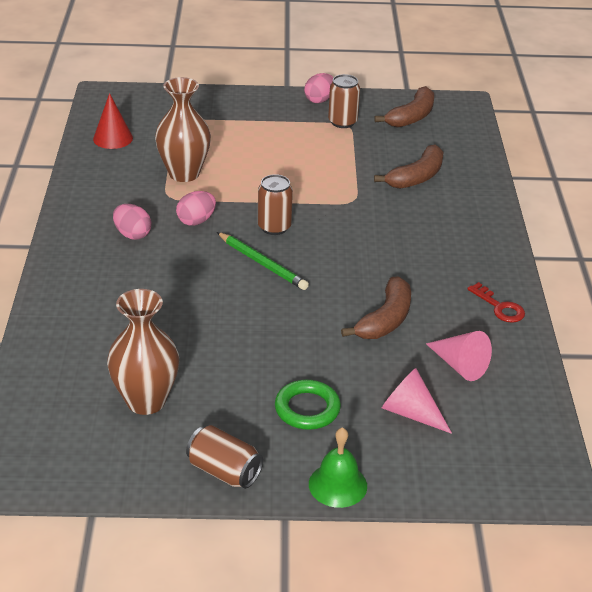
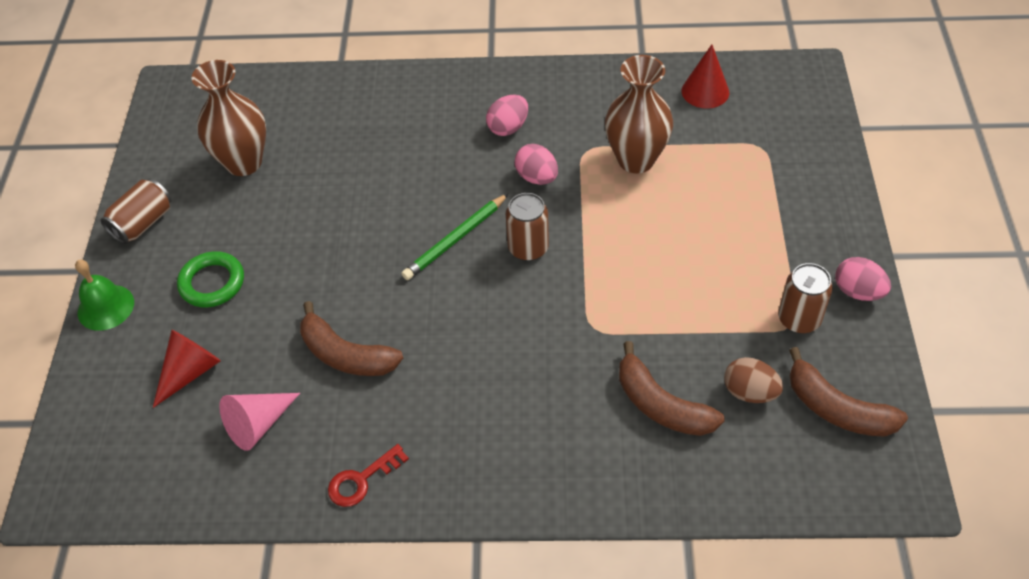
camera: 95 degrees right, 15 degrees up
(402, 144) = (749, 392): none -> brown egg
(411, 413) = (190, 372): pink cone -> red cone

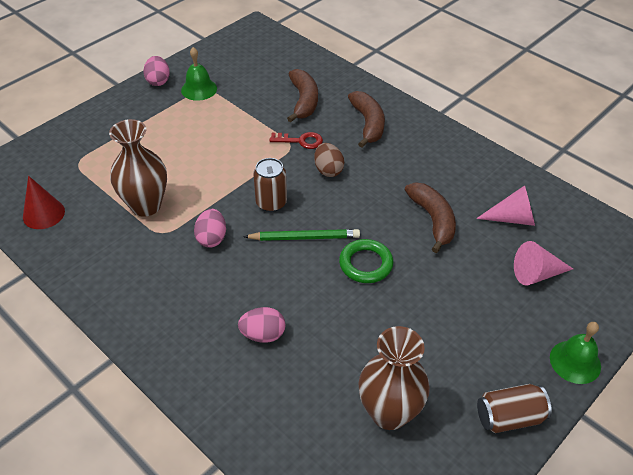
camera: 140 degrees left, 5 degrees down
(190, 372) = (536, 274): red cone -> pink cone
(212, 283) = (484, 324): green ring -> green ring (365, 264)
(362, 480) = (475, 161): red key -> red key (300, 141)
(508, 127) = (181, 285): pink egg -> pink egg (263, 335)
(749, 392) = (261, 82): brown egg -> brown egg (328, 170)
(799, 319) = (199, 89): brown can -> green bell
(837, 408) = (237, 57): brown banana -> brown banana (368, 124)

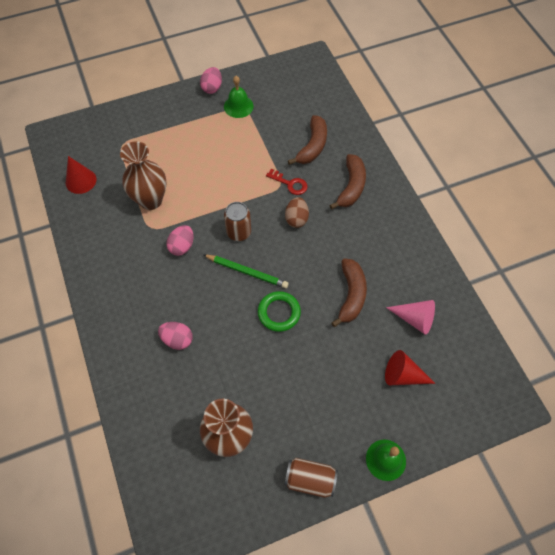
camera: 25 degrees right, 15 degrees up
(536, 274) = (403, 375): pink cone -> red cone

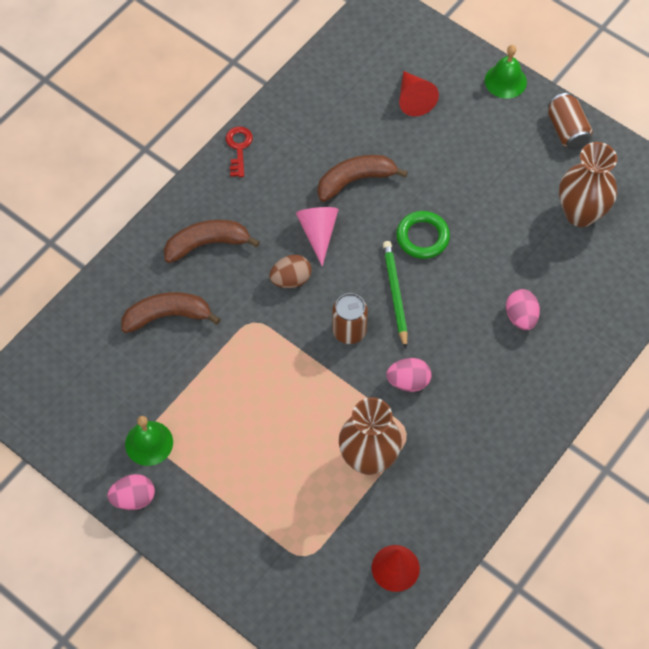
camera: 120 degrees left, 0 degrees up
(290, 183) = (243, 312): red key -> red key (238, 148)
(414, 319) = (344, 113): pink cone -> pink cone (318, 233)

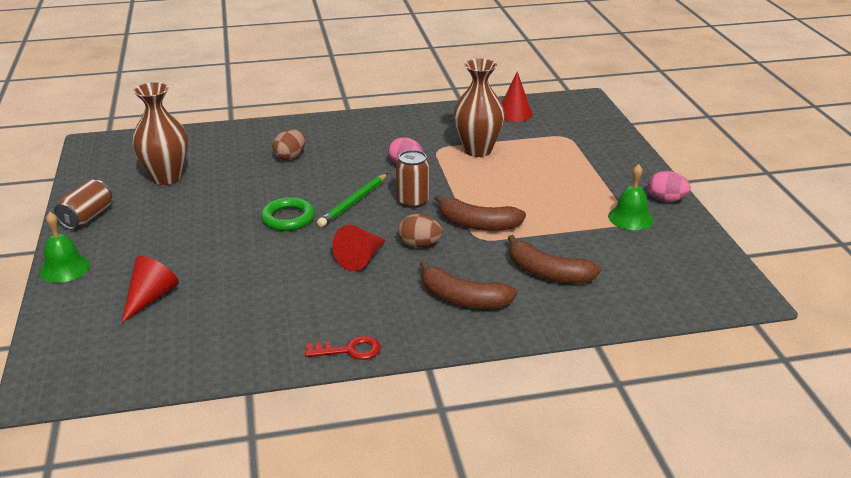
camera: 140 degrees left, 30 degrees down
(238, 148) = (349, 350): red key -> red key turned 135 degrees counterclockwise
(318, 233) = (361, 258): pink cone -> red cone
(355, 180) = (284, 273): brown banana -> brown banana (477, 224)
(521, 317) = (290, 157): pink egg -> brown egg

